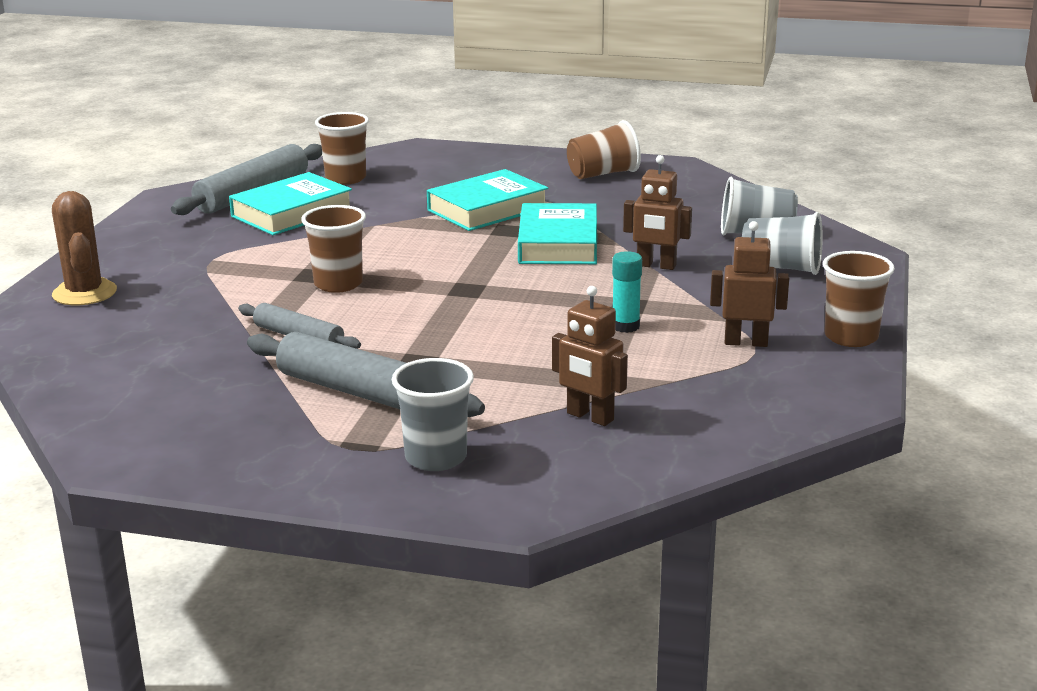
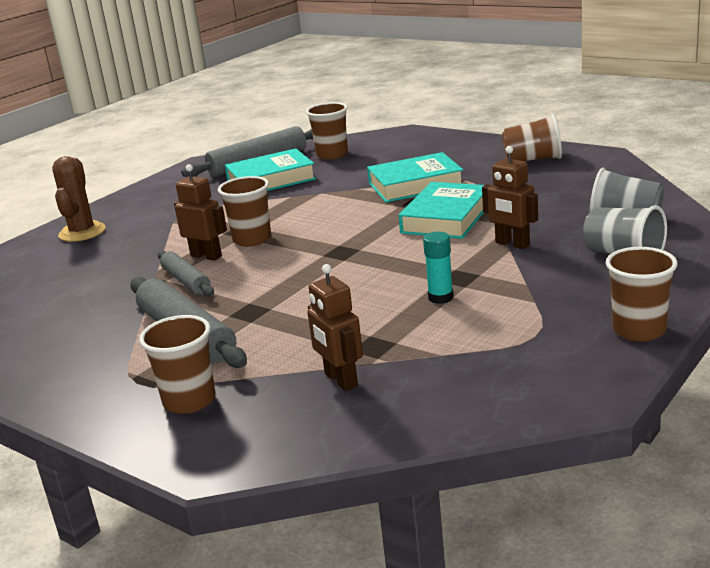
camera: 25 degrees right, 0 degrees up
(436, 458) = (189, 401): grey cup -> brown cup
(746, 342) = (534, 324): brown robot -> brown robot (206, 256)

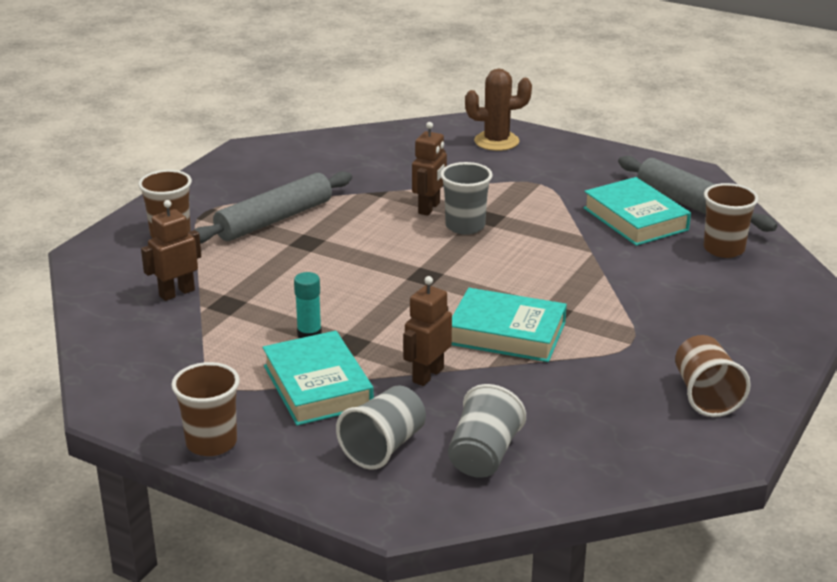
camera: 80 degrees right, 5 degrees up
(186, 281) = (377, 206): grey rolling pin -> none
(252, 239) = (465, 226): brown cup -> grey cup
(415, 185) = (613, 310): turquoise book -> turquoise book (317, 386)

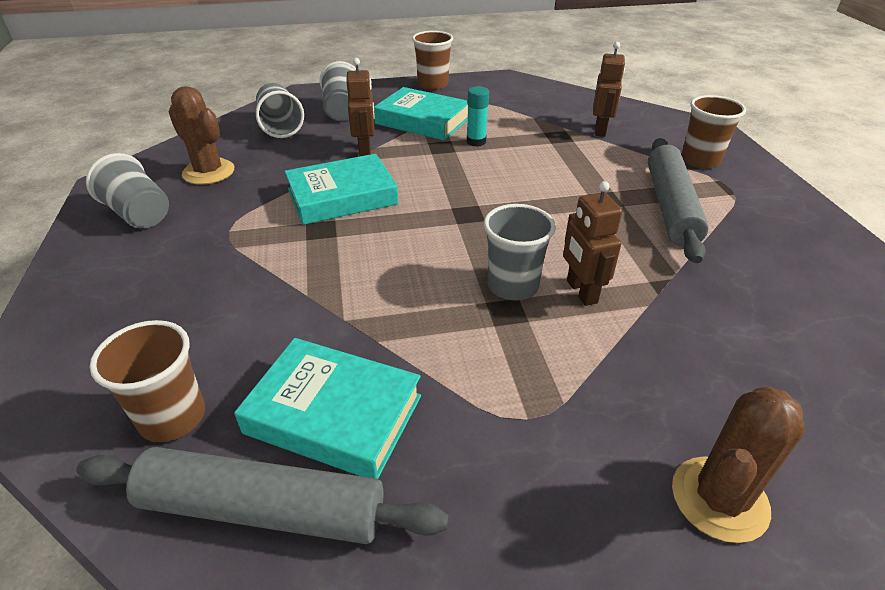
camera: 140 degrees right, 10 degrees up
(613, 419) = (208, 172): none -> brown cactus
(706, 395) = (139, 214): brown cup -> grey cup

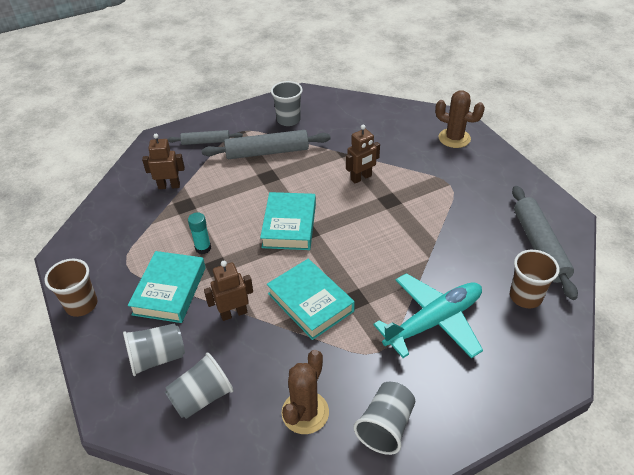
camera: 105 degrees left, 5 degrees up
(227, 288) = (434, 321): none -> turquoise plane
(334, 414) = (486, 241): turquoise book -> turquoise book (289, 225)
(513, 286) = (368, 201): grey cup -> grey cup (288, 120)
(700, 160) = (206, 142): brown cup -> grey rolling pin

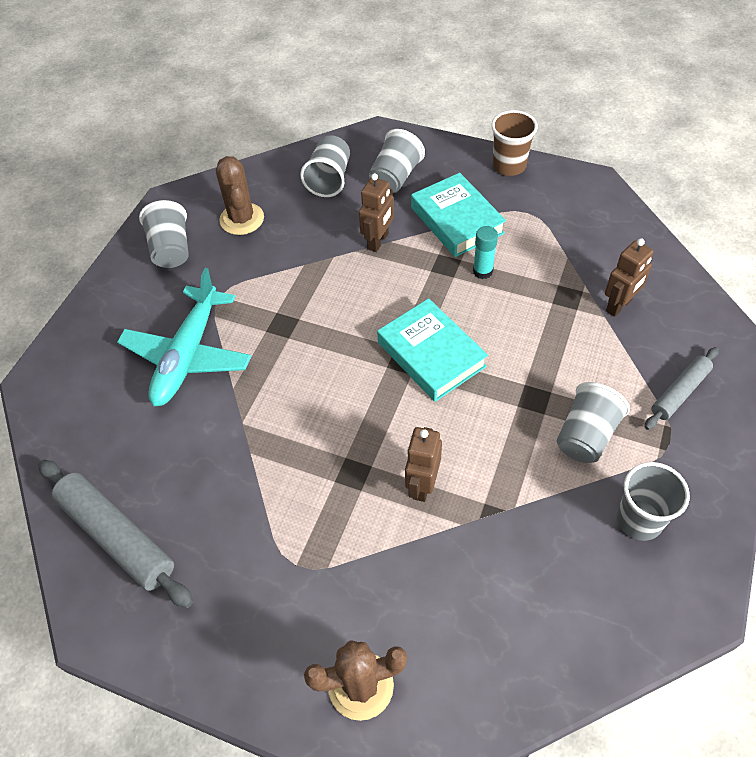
camera: 140 degrees right, 10 degrees up
(267, 152) = (586, 435): grey rolling pin -> grey cup
(310, 302) = (321, 294): turquoise book -> none
(525, 296) = (105, 448): brown cup -> none

